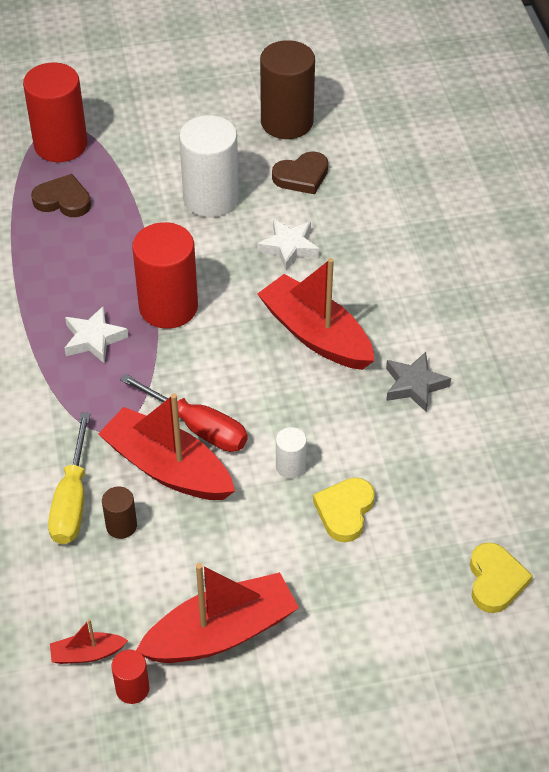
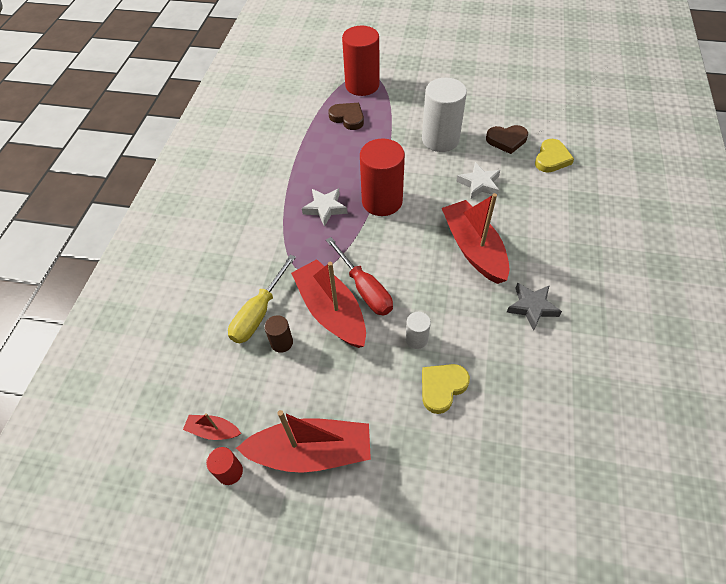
camera: 25 degrees right, 5 degrees up
(287, 122) = (510, 104): brown cylinder -> none
(495, 580) = (540, 491): yellow heart -> yellow heart (551, 159)

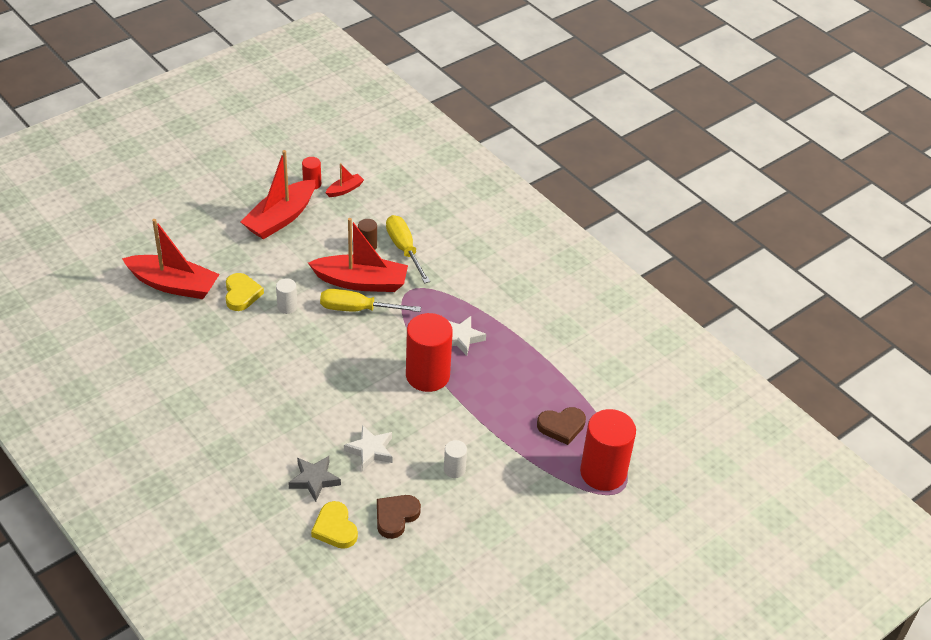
camera: 125 degrees right, 10 degrees down
(365, 289) = (357, 309): red screwdriver -> yellow screwdriver
(440, 139) = (454, 469): white cylinder -> white cylinder, size x0.47
(473, 248) = (315, 392): red boat -> red boat (173, 285)
(532, 307) = (230, 381): grey star -> grey star (314, 480)

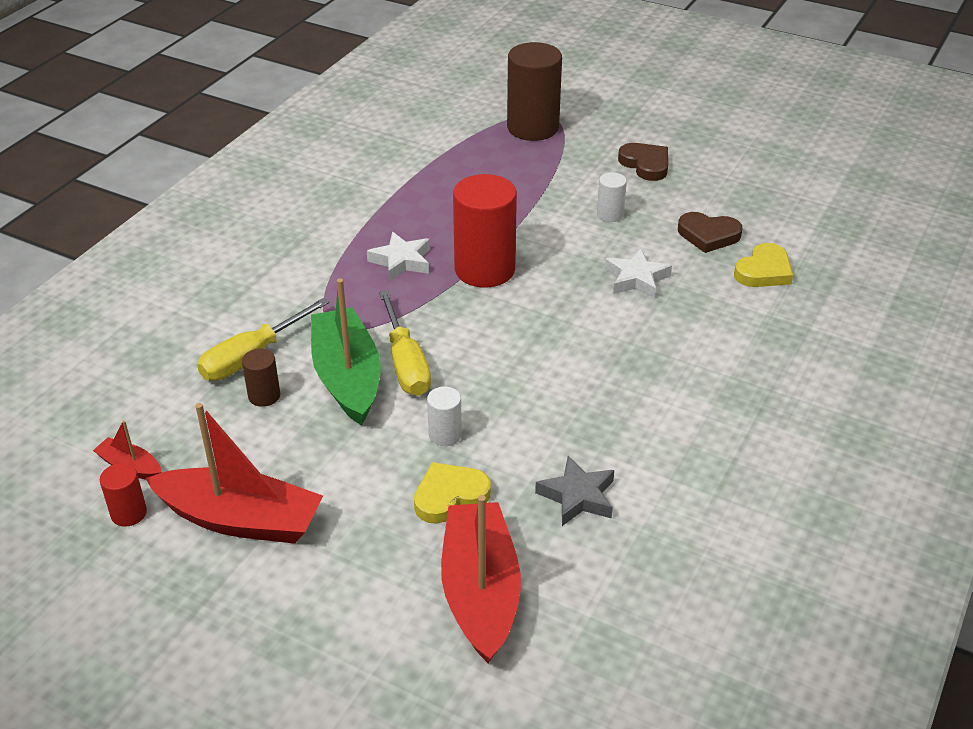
camera: 110 degrees left, 5 degrees down
(314, 480) = (716, 307): grey star -> grey star (577, 496)
(361, 282) = (347, 377): red boat -> green boat
(561, 426) = (491, 163): brown heart -> brown heart (645, 164)
(603, 472) = (532, 128): red cylinder -> brown cylinder

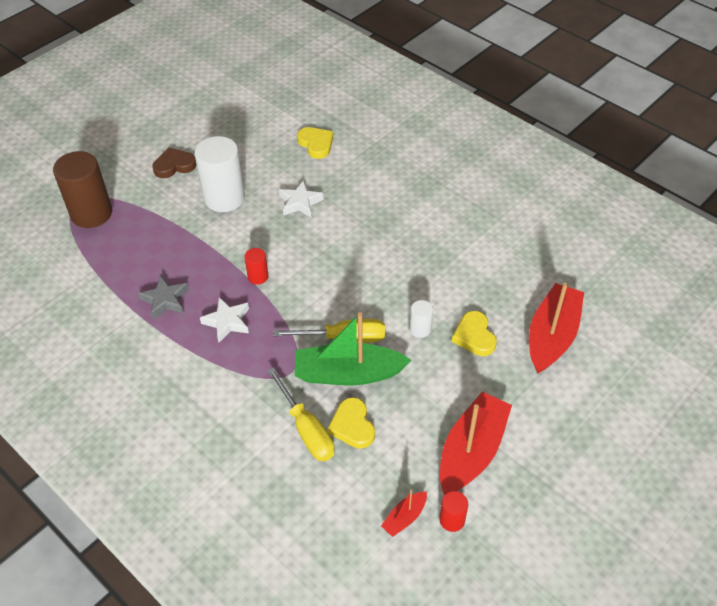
camera: 75 degrees left, 10 degrees up
(264, 396) = (352, 426): brown cylinder -> yellow heart
(480, 592) = (552, 336): red boat -> red boat turned 105 degrees clockwise
(484, 270) = (258, 276): red cylinder -> red cylinder, size x0.47
(577, 496) = (487, 277): grey star -> grey star (165, 300)
(610, 214) = (224, 198): white cylinder -> white cylinder, size x2.14
(708, 235) = (269, 158): brown heart -> none

